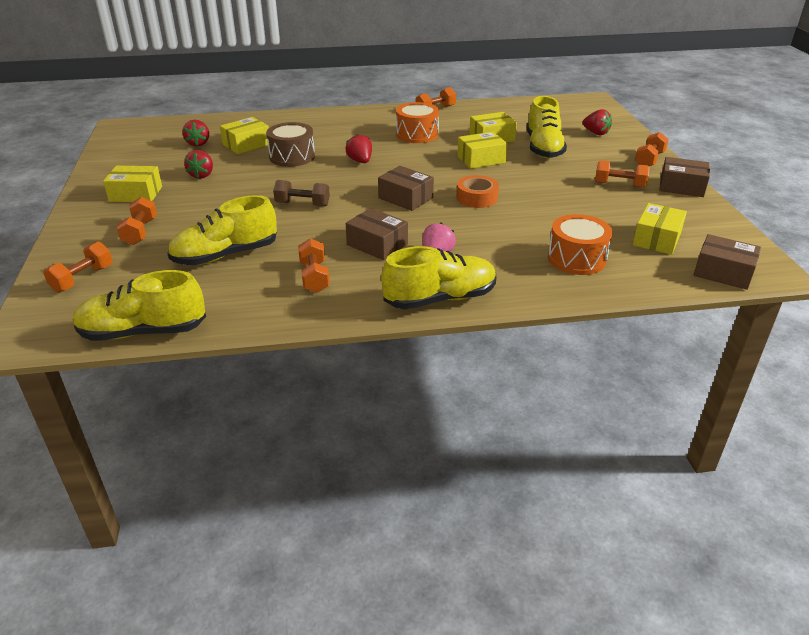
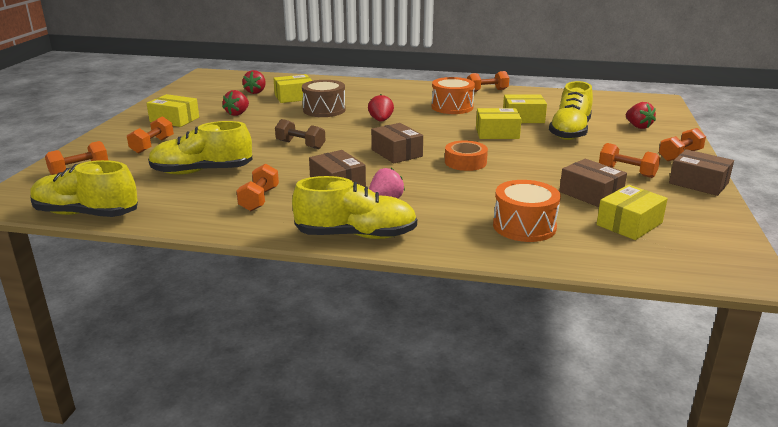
camera: 20 degrees right, 10 degrees down
(723, 272) = (684, 266): brown box -> brown box (590, 194)

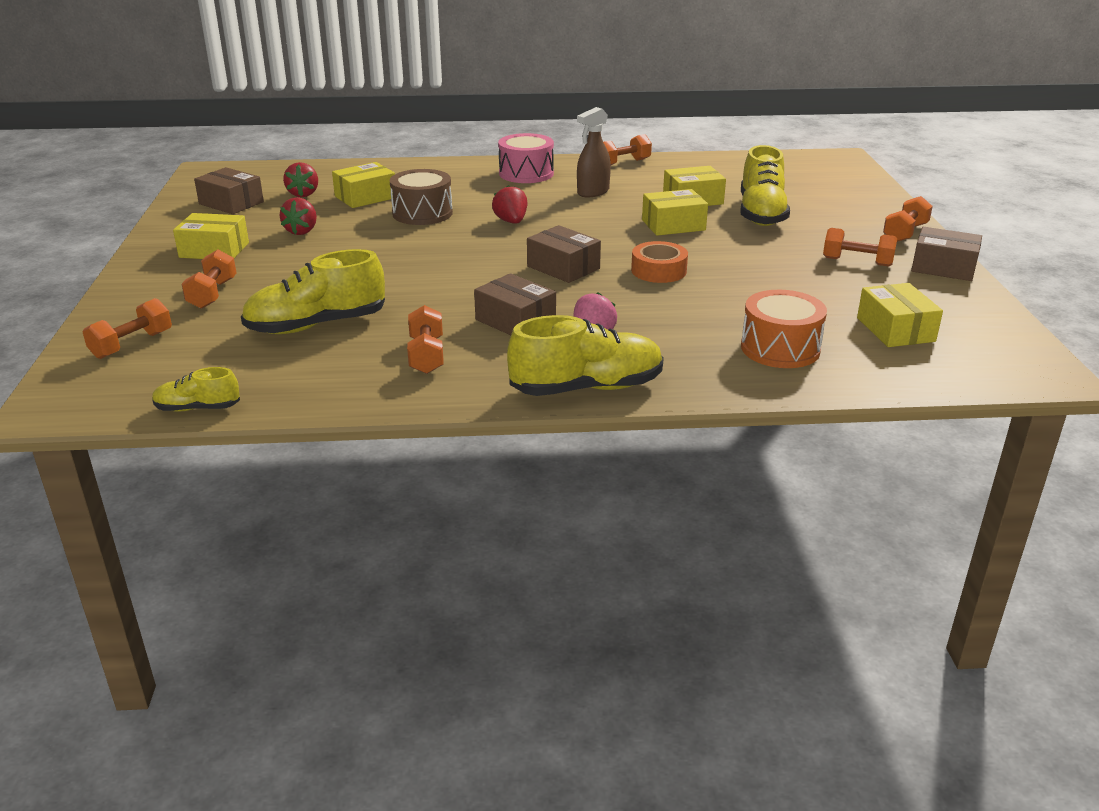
camera: 15 degrees left, 5 degrees up
(86, 214) = (198, 408): yellow shoe -> yellow shoe, size x0.53
(300, 145) = (426, 270): brown dumbbell -> none
(413, 92) = (526, 173): none -> pink drum
(452, 107) = (592, 192): orange drum -> brown spray bottle
(590, 194) = (832, 296): brown box -> brown box (231, 203)
(629, 224) = (895, 329): yellow box -> yellow box turned 45 degrees counterclockwise
(638, 126) = (837, 198): red strawberry -> none

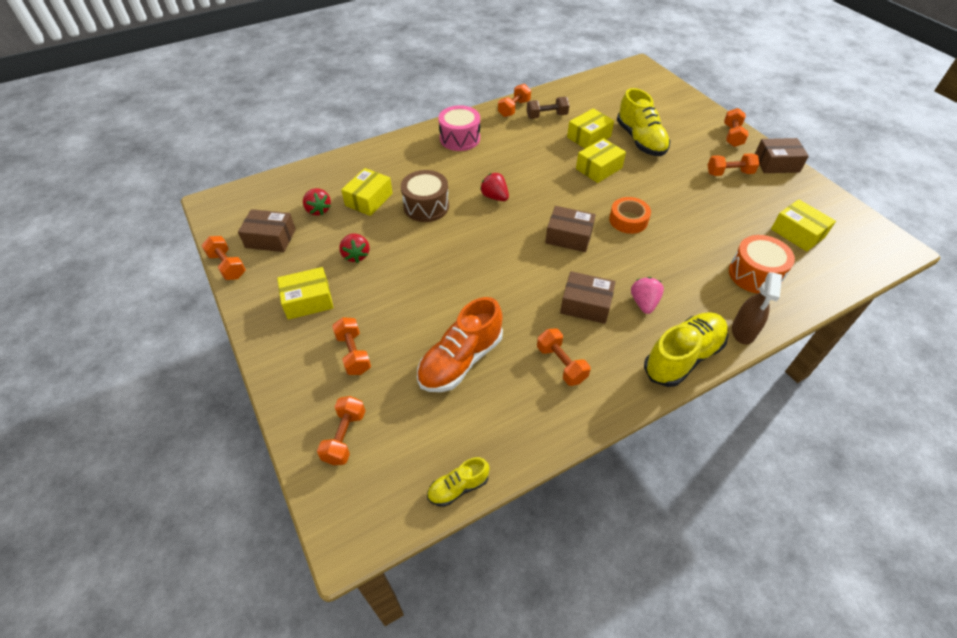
camera: 25 degrees left, 20 degrees up
(167, 212) = (227, 266): none -> orange dumbbell
(316, 325) = (461, 360): yellow shoe -> orange shoe
(592, 192) = (521, 147): brown spray bottle -> brown spray bottle (743, 331)
(658, 175) = (546, 116): none -> brown dumbbell

